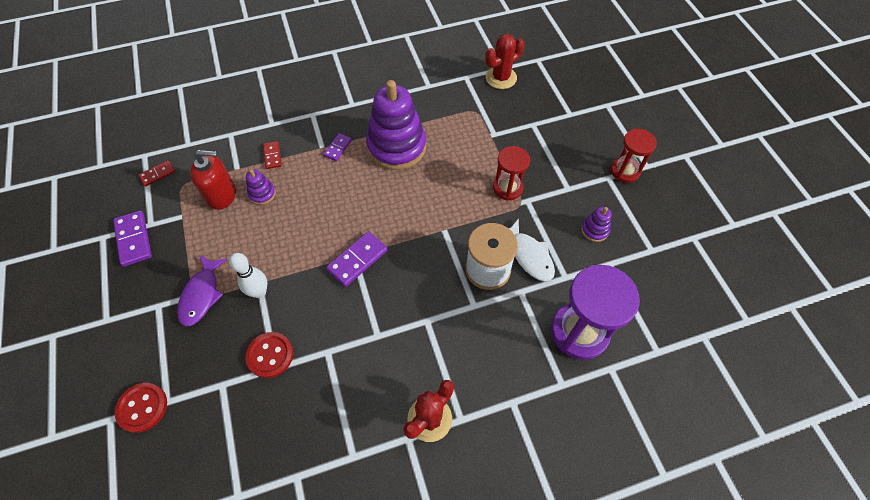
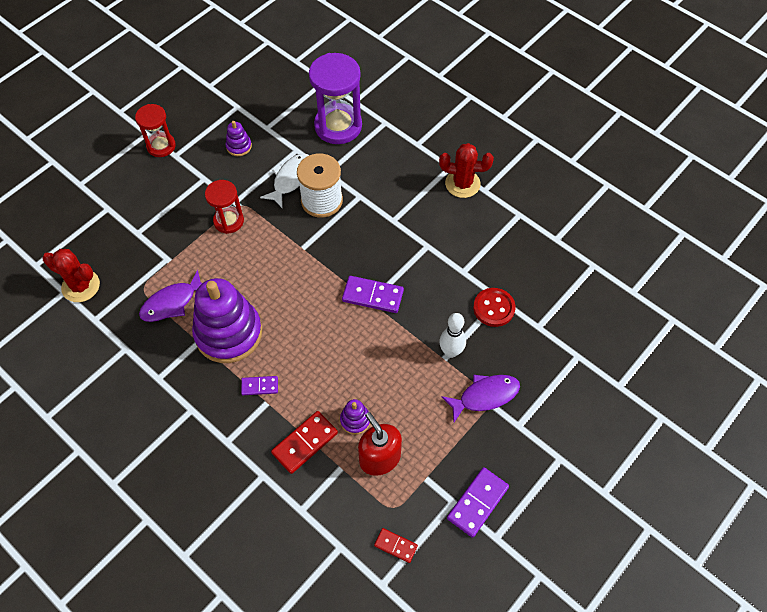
camera: 120 degrees left, 0 degrees up
(142, 408) = (594, 369): red button -> none
(272, 156) = (305, 443): red domino -> red domino, size x1.68
(449, 123) = (172, 303): none -> purple fish

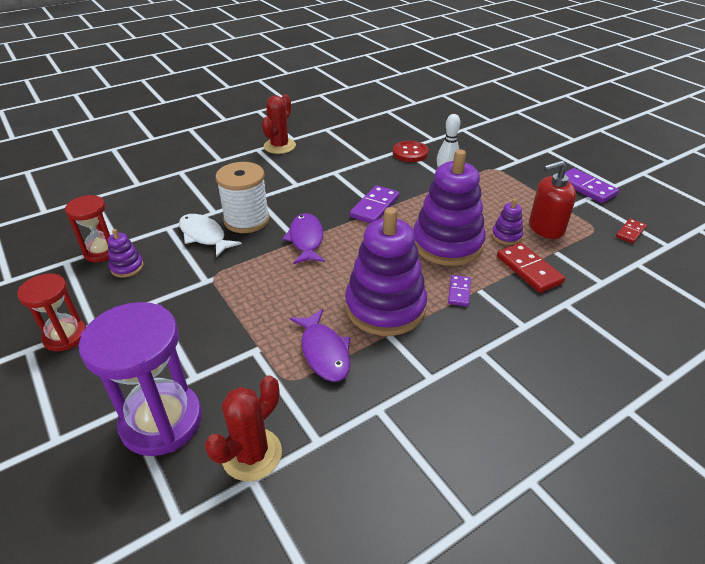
camera: 75 degrees left, 20 degrees down
(228, 221) = (230, 288): red hourglass -> red hourglass (102, 251)
(328, 368) = (447, 244): none -> purple stacking toy
(338, 126) = (160, 197): purple hourglass -> purple hourglass (161, 421)
(485, 396) = (491, 169): purple fish -> purple fish (306, 240)

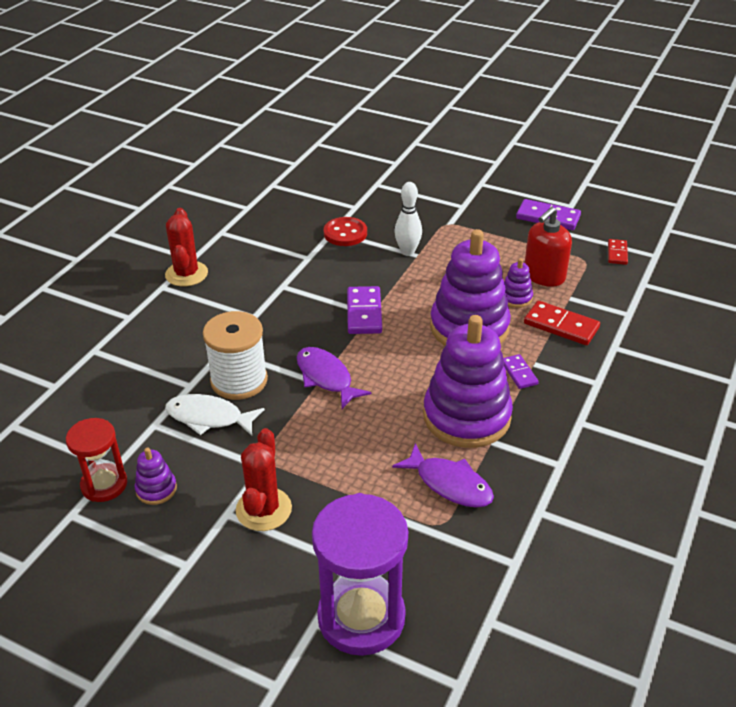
camera: 30 degrees left, 0 degrees up
(65, 336) = (169, 591): red hourglass -> none
(252, 454) = (470, 602): red cactus -> red cactus (263, 509)

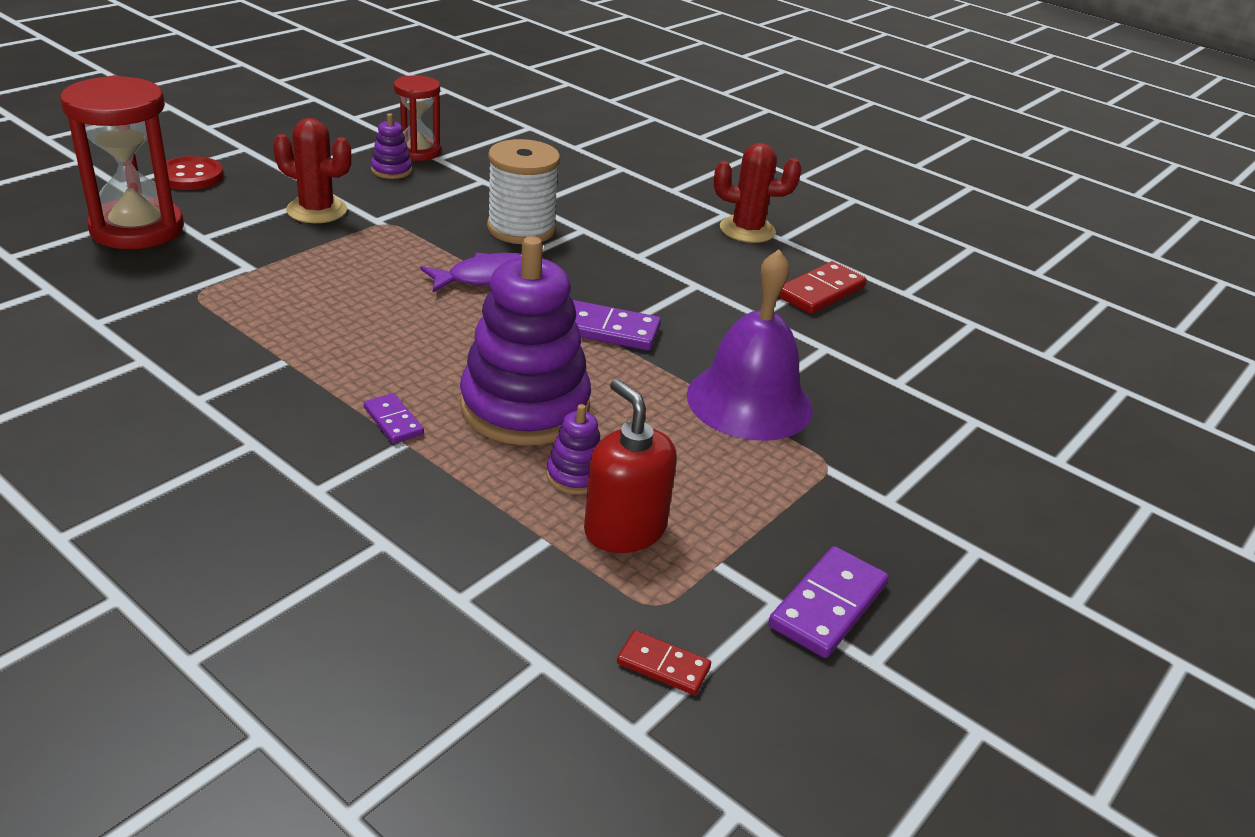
camera: 100 degrees right, 5 degrees down
(209, 417) = (472, 205): white fish -> none
(345, 233) = (817, 357): red button -> red button (191, 176)
(361, 617) = (137, 229): purple hourglass -> red hourglass
(407, 251) = (749, 401): white bowling pin -> purple bell
(449, 484) = (246, 313): purple fish -> none
(466, 416) = (343, 354): purple stacking toy -> none
(519, 373) = (393, 421): purple domino -> purple domino turned 60 degrees clockwise
(561, 325) = (475, 501): red domino -> red domino (820, 292)

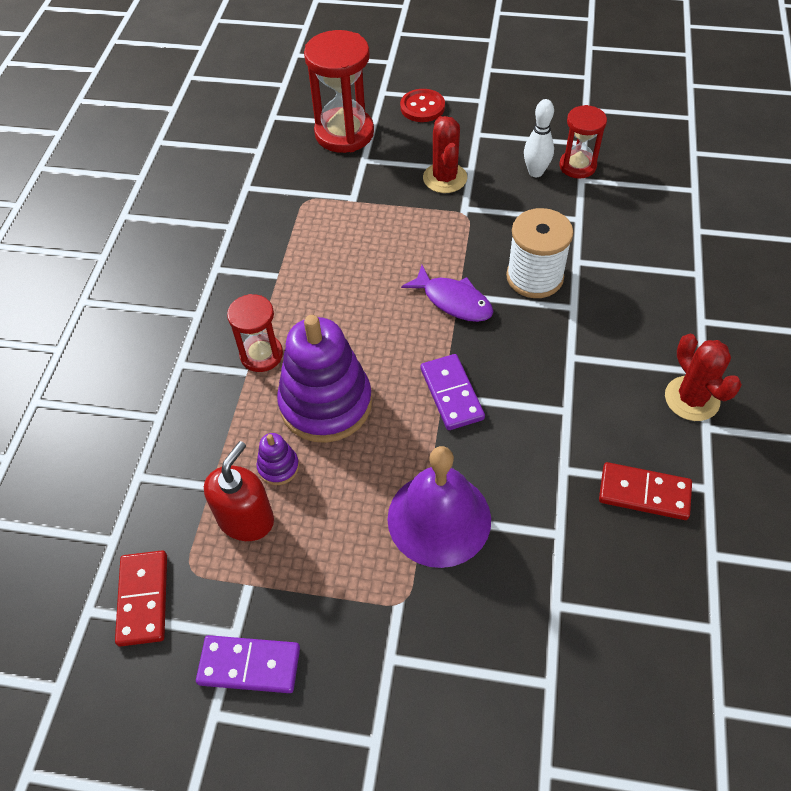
camera: 65 degrees right, 20 degrees up
(391, 170) = (535, 172): purple stacking toy -> white bowling pin
(393, 421) = (261, 355): purple domino -> red hourglass
(663, 666) = (143, 599): red domino -> red domino, size x1.68

